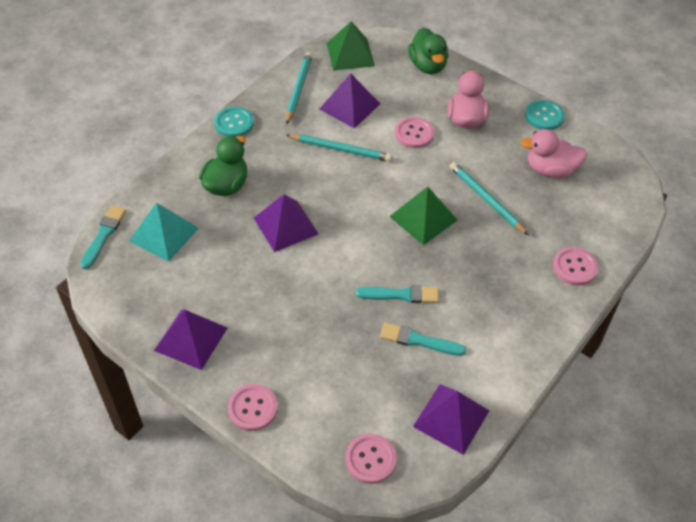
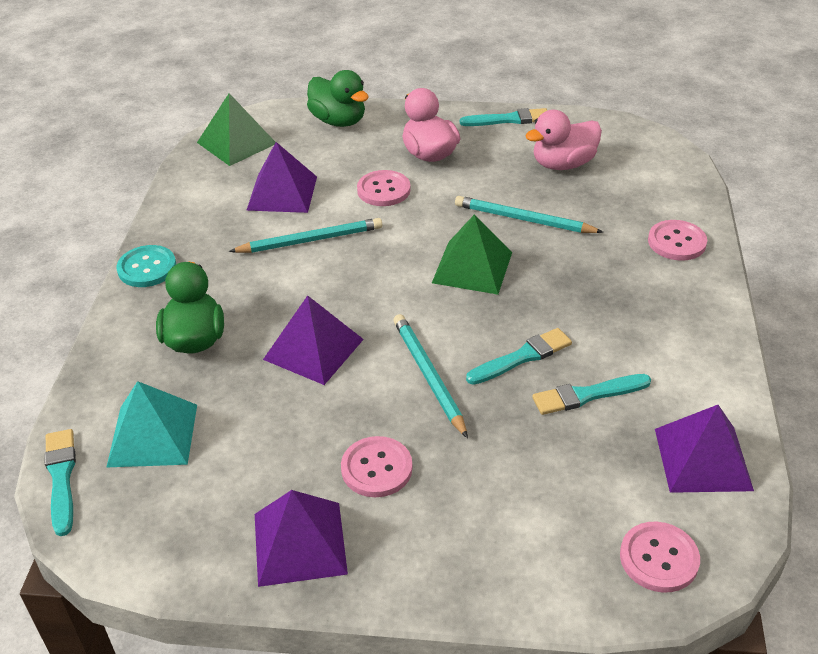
camera: 30 degrees left, 10 degrees down
(253, 408) = (459, 583): pink button -> pink button (376, 468)
(298, 89) = (202, 200): turquoise pencil -> turquoise pencil (429, 376)
(544, 116) = (508, 119): turquoise button -> turquoise brush

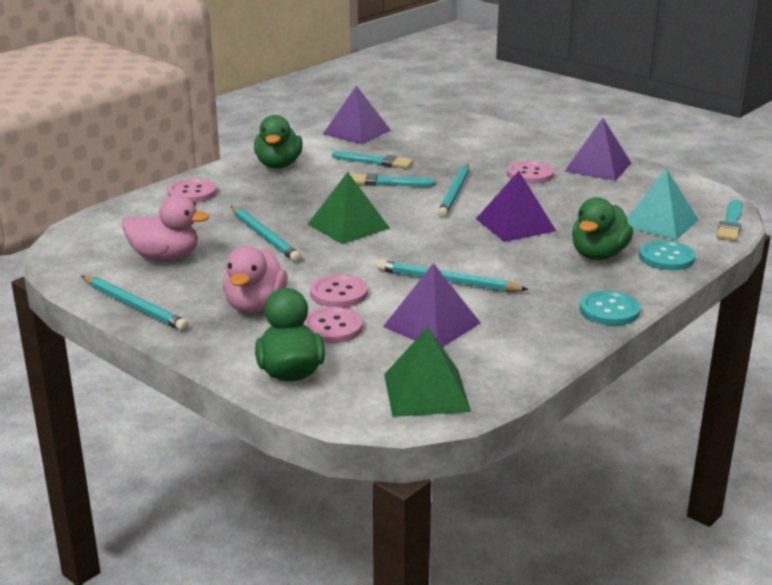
camera: 145 degrees left, 15 degrees down
(121, 368) = (666, 258): none -> turquoise button
(508, 119) = (134, 306): turquoise brush -> turquoise pencil
(659, 558) = (428, 120): pink button -> pink button (332, 327)
(675, 329) = (278, 165): none -> green duck

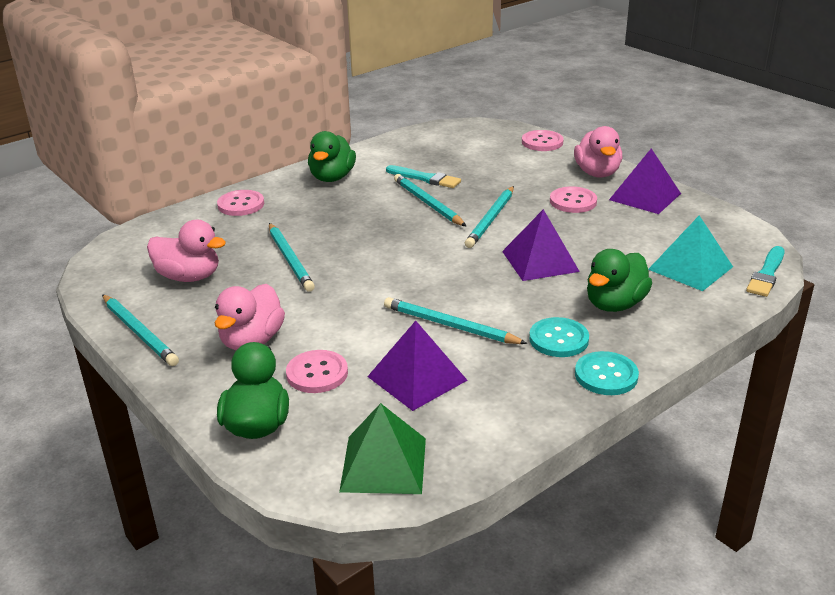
camera: 10 degrees right, 5 degrees up
(339, 293) = (337, 332): pink button -> pink button (542, 142)
(348, 226) = (374, 252): green pyramid -> none
(356, 132) = (418, 144): purple pyramid -> none
(386, 182) = (428, 203): turquoise brush -> turquoise pencil
(545, 149) = (597, 173): none -> pink duck
(666, 258) = (685, 312): turquoise button -> turquoise button (558, 339)

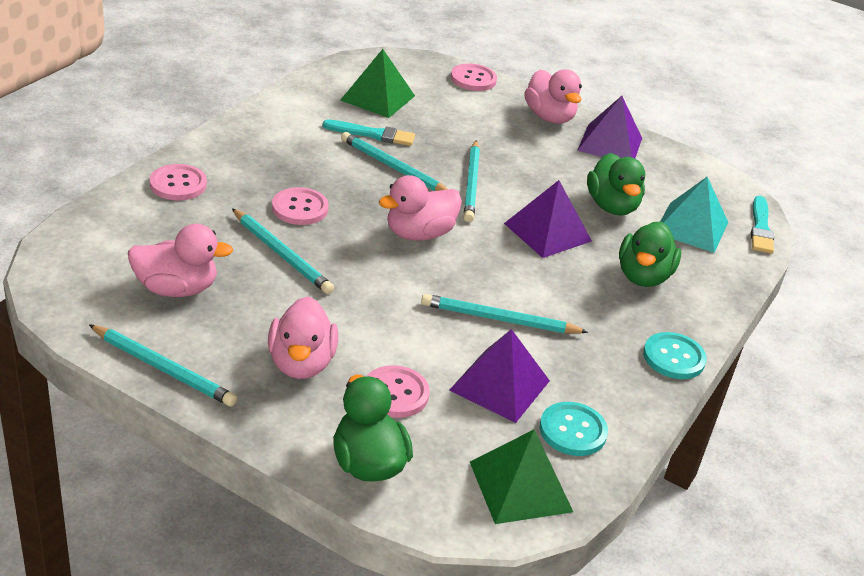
camera: 25 degrees left, 5 degrees up
(332, 178) = (266, 139): green duck -> green duck (612, 206)
(418, 253) = (419, 234): none -> pink duck
(447, 152) = (378, 98): none -> green pyramid
(558, 339) = (611, 323): turquoise button -> turquoise button (573, 431)
(573, 201) = (543, 155): pink button -> pink button (300, 208)

